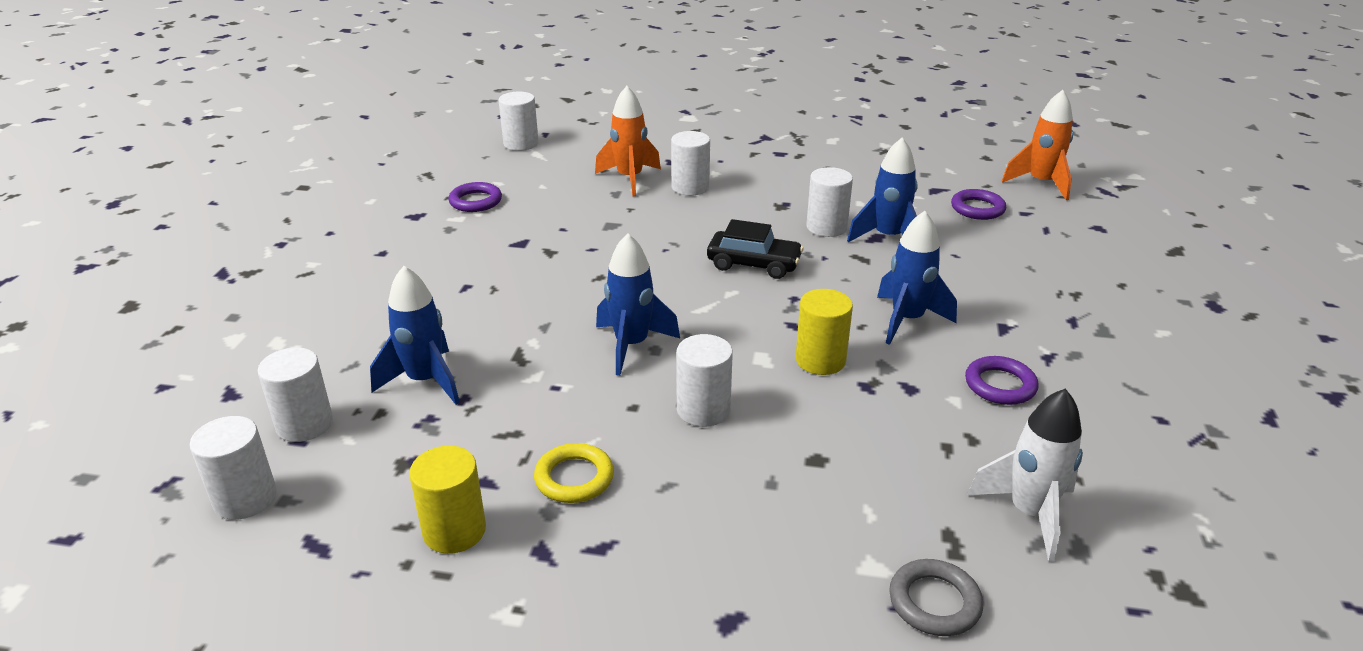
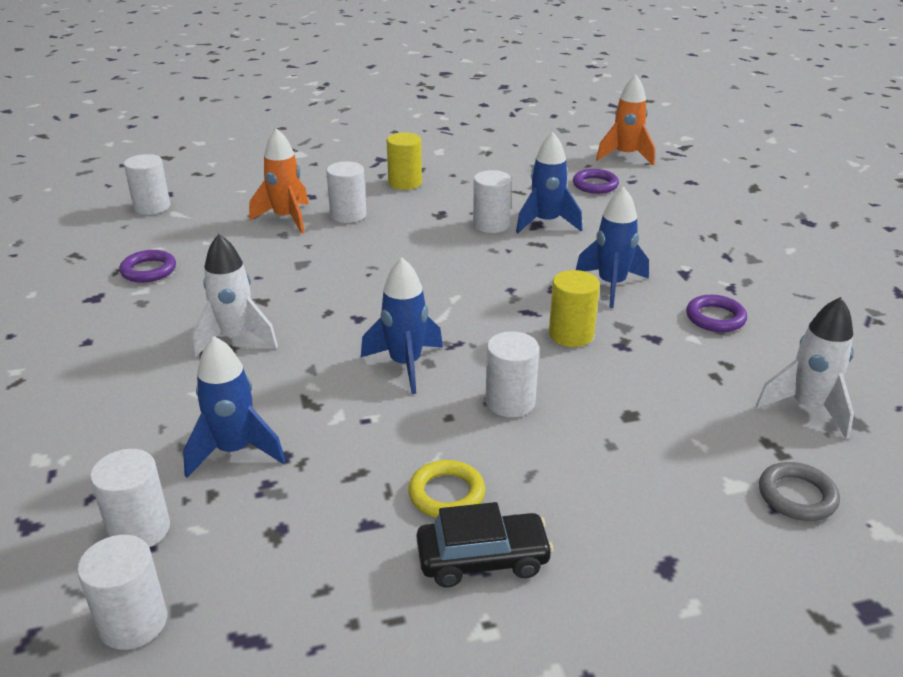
camera: 25 degrees left, 0 degrees up
(454, 531) = (375, 577): yellow cylinder -> yellow cylinder (405, 183)
(501, 281) = (236, 338): none -> white rocket
(754, 264) = (455, 269): black car -> black car (483, 559)

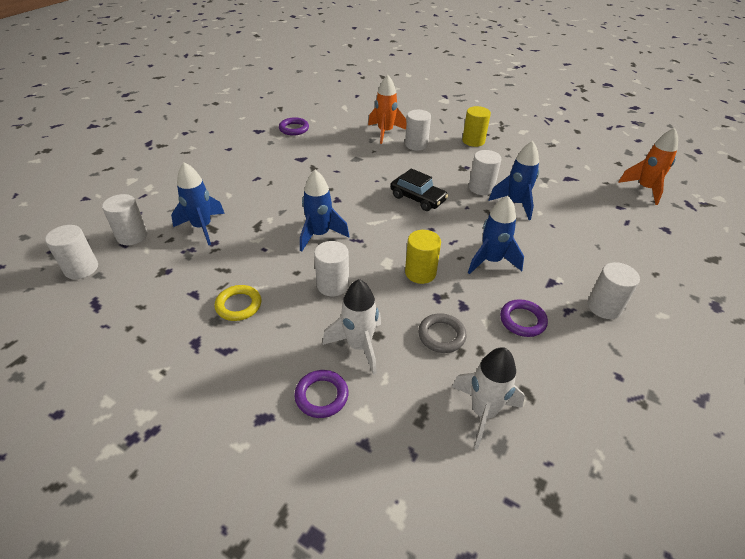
camera: 45 degrees right, 10 degrees up
(152, 207) = (339, 99): white cylinder -> white cylinder (604, 307)
(236, 338) = (276, 179): white rocket -> white rocket (359, 346)
(483, 559) = (204, 344): black car -> black car (418, 198)
(595, 185) = (588, 197): purple ring -> purple ring (321, 396)
(797, 496) = (385, 449): grey ring -> grey ring (441, 335)

